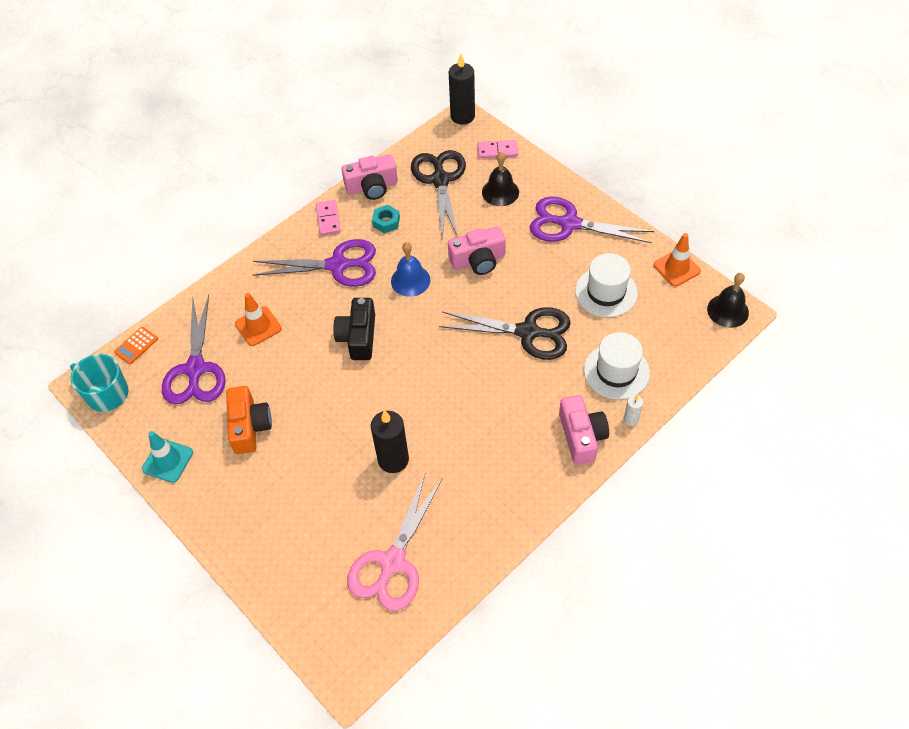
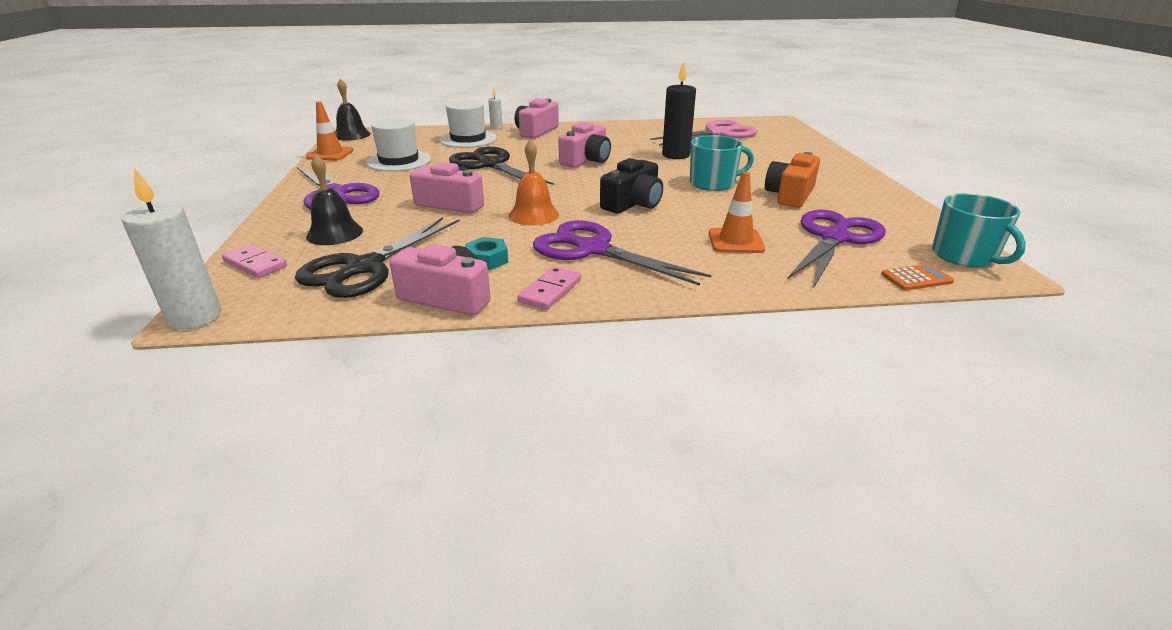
camera: 145 degrees left, 25 degrees down
(167, 461) = (887, 202): turquoise traffic cone -> none
(321, 412) = (713, 183): none -> turquoise mug
(410, 280) = (534, 215): blue bell -> orange bell
(461, 394) = (586, 160): none -> pink camera
(462, 116) = (195, 317): black candle -> white candle

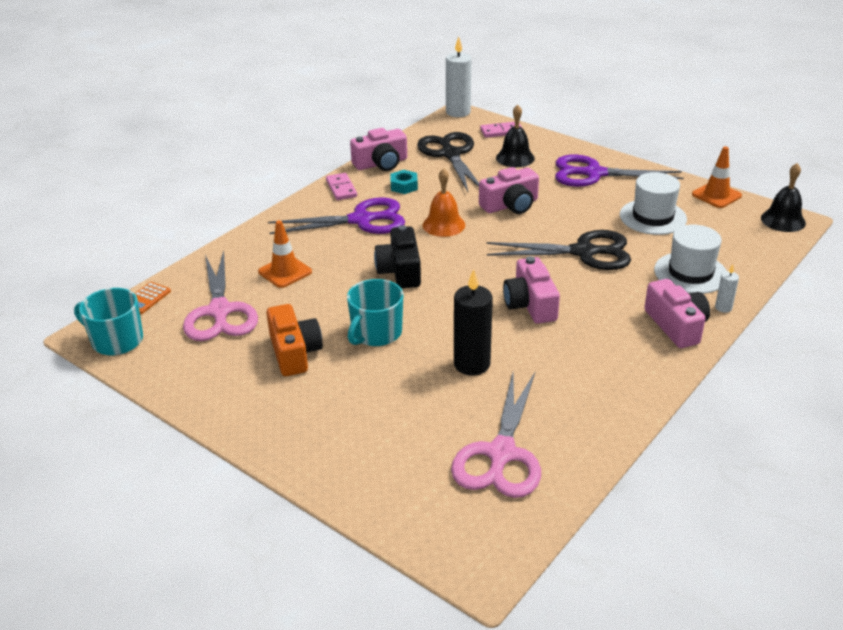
camera: 135 degrees right, 5 degrees up
(835, 238) = (220, 311): purple scissors -> pink scissors

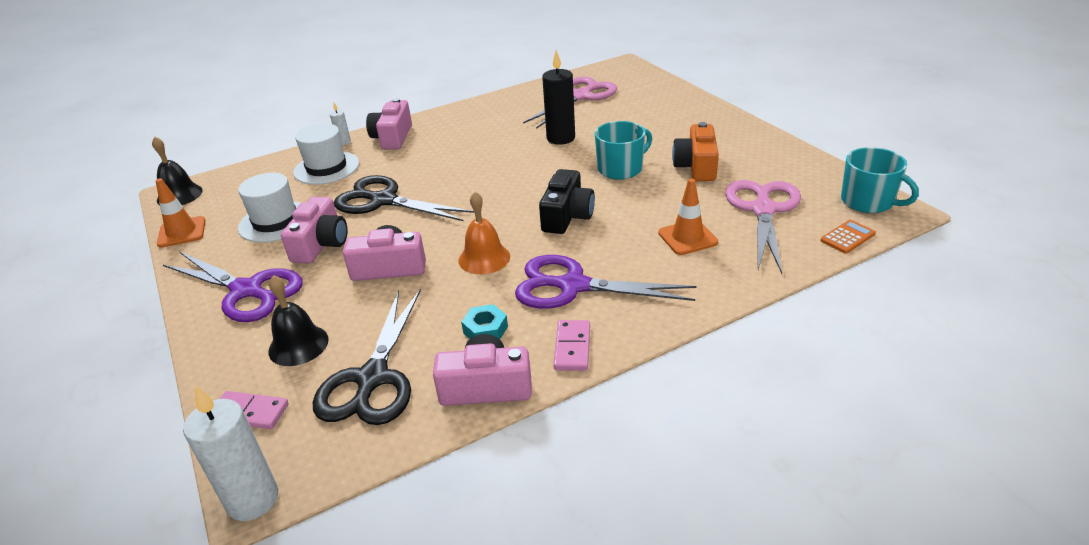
camera: 155 degrees left, 0 degrees up
(530, 304) = (478, 168): pink camera -> pink camera (321, 244)

